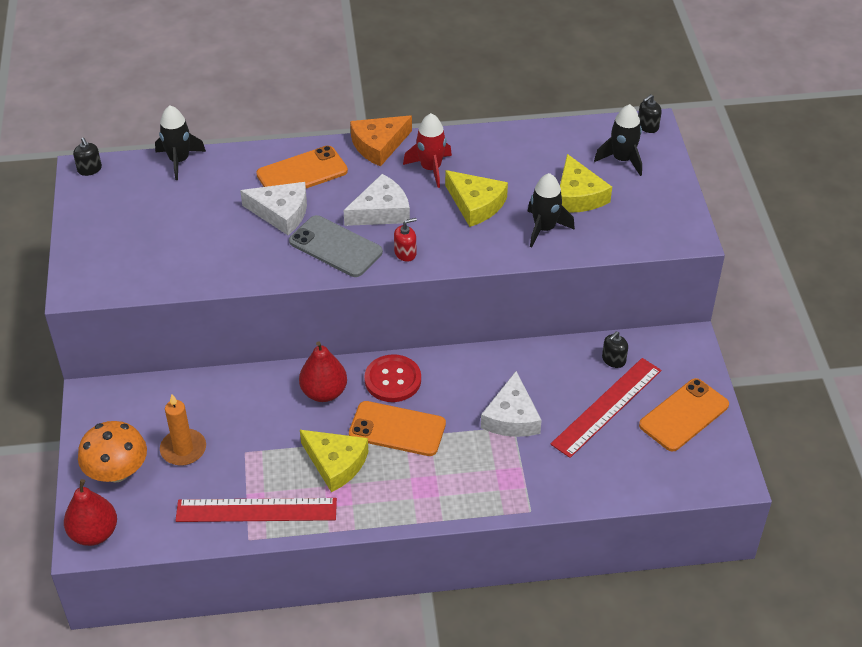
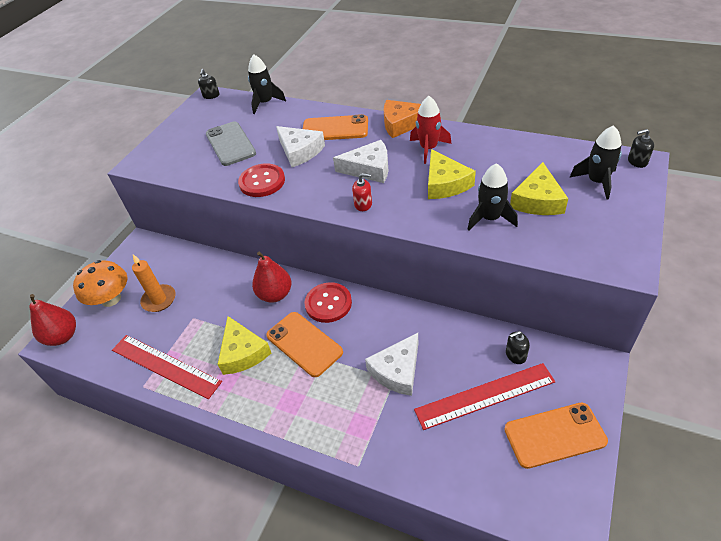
camera: 35 degrees right, 0 degrees up
(266, 262) = (262, 182): none -> red button
(335, 247) = (317, 184): grey phone -> grey phone (230, 144)

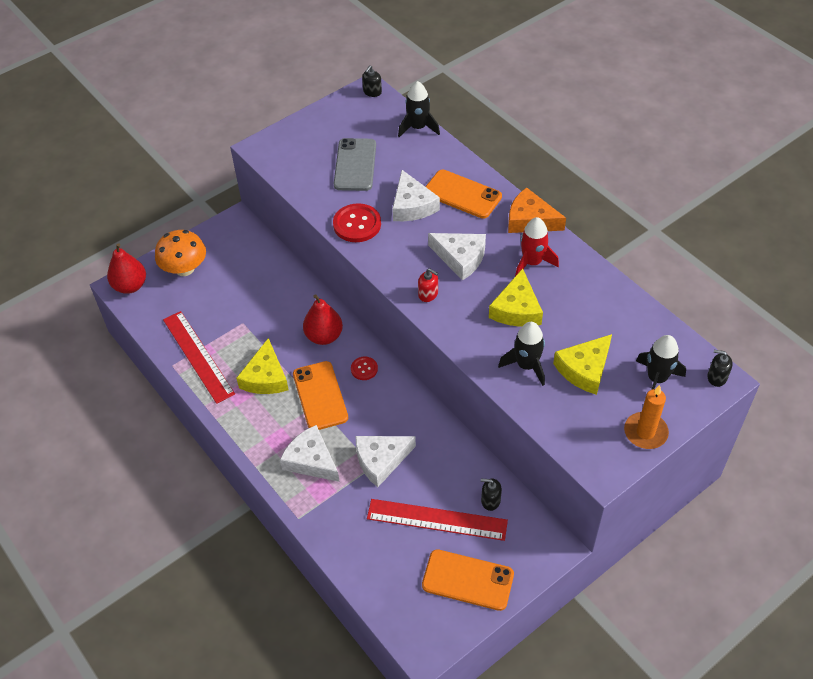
camera: 25 degrees right, 5 degrees up
(159, 300) = (223, 290): orange candle -> orange candle (645, 432)
(328, 303) = (364, 369): red button -> red button, size x0.56
(333, 404) = (311, 460): none -> white cheese

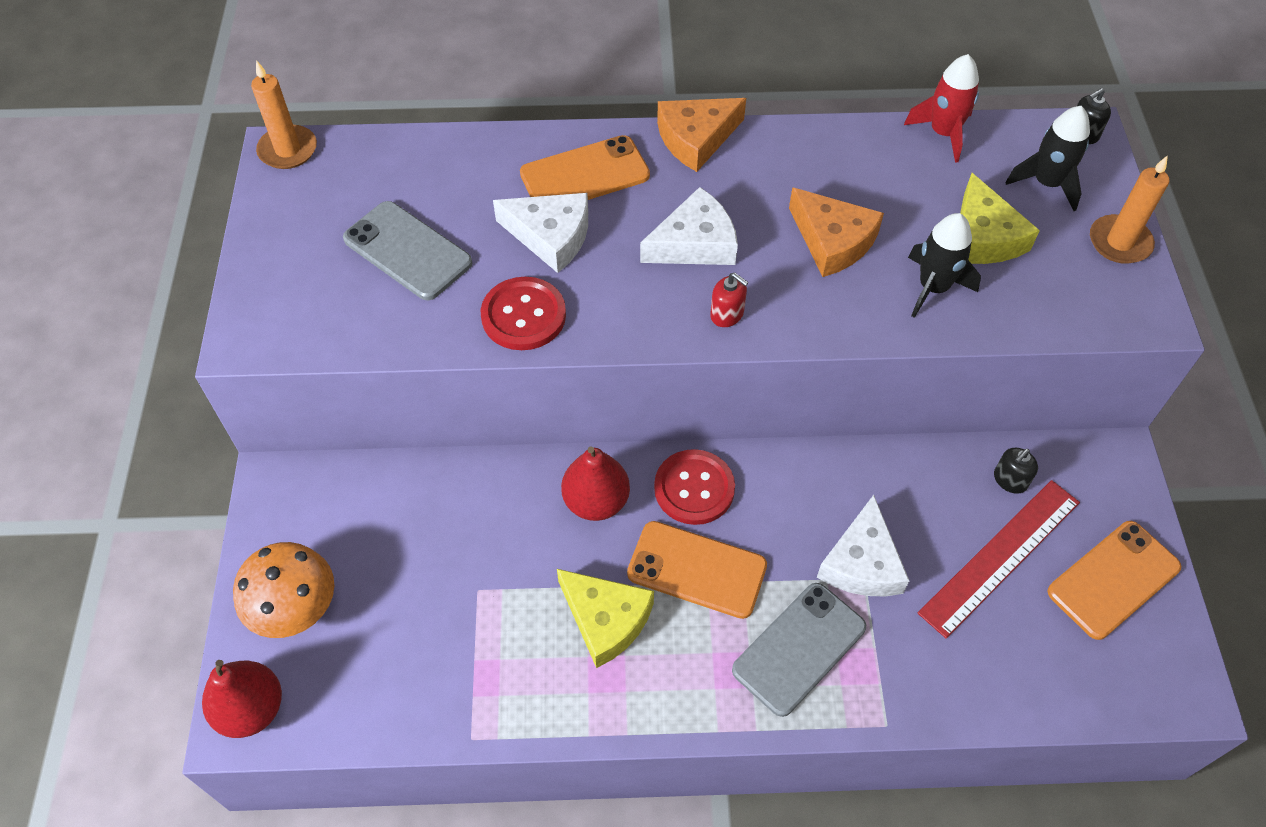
camera: 55 degrees left, 5 degrees up
(198, 356) = (486, 689): red ruler -> none
(311, 460) = (799, 648): white cheese -> grey phone
(364, 369) = (694, 488): red button -> red button, size x1.78
(372, 92) = (288, 150): black soap dispenser -> orange candle
(418, 127) = (413, 145): black rocket -> none
(428, 294) = (727, 314): red soap dispenser -> red soap dispenser turned 60 degrees clockwise
(516, 309) = (832, 241): yellow cheese -> orange cheese
(532, 262) = (768, 180): red rocket -> red rocket (943, 133)

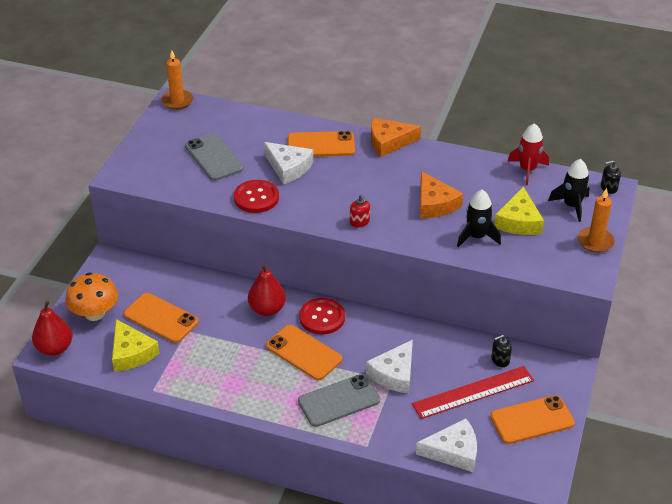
camera: 20 degrees right, 15 degrees down
(420, 579) = (161, 318): none -> orange phone
(606, 620) = (245, 361): yellow cheese -> yellow cheese (131, 353)
(695, 243) = (361, 188): white cheese -> white cheese (453, 451)

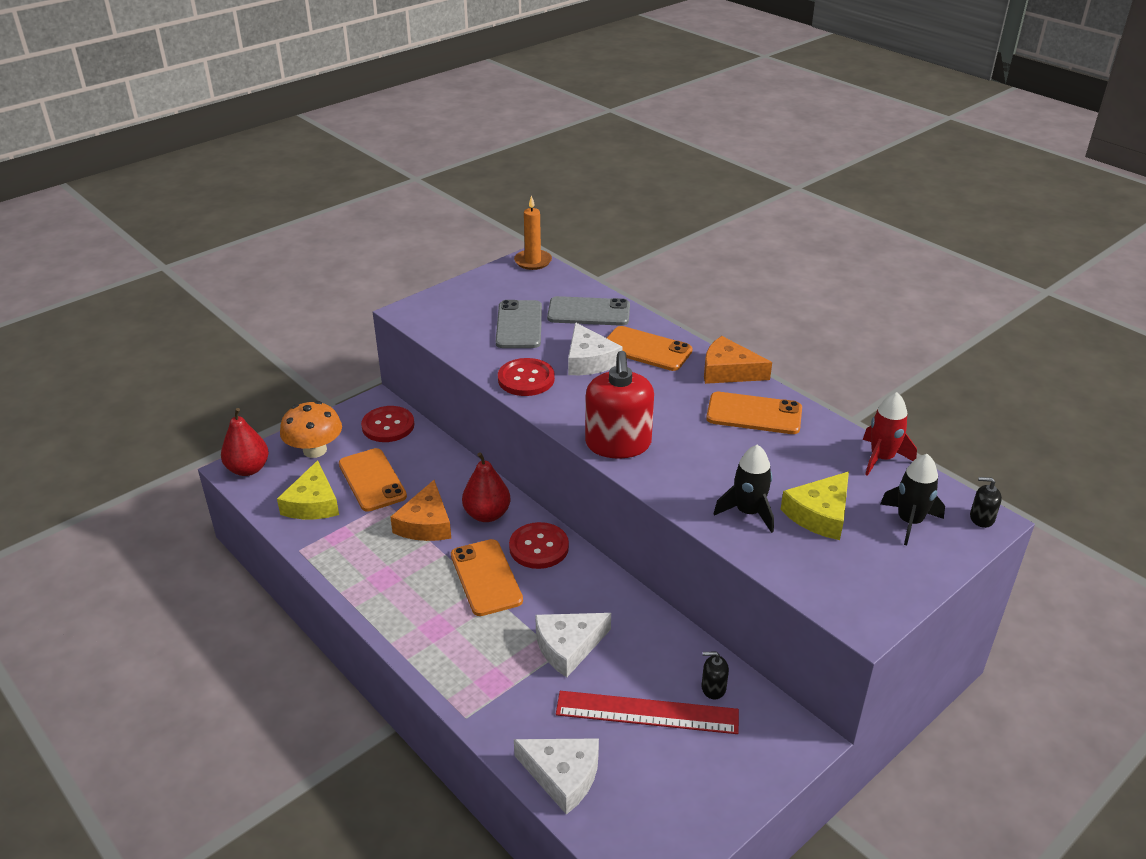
camera: 30 degrees right, 5 degrees down
(135, 273) = (388, 426): none -> red button
(339, 401) = (478, 649): grey phone -> grey phone (589, 312)
(359, 222) = (618, 444): red soap dispenser -> red soap dispenser, size x2.37
(435, 204) = (726, 456): orange cheese -> orange cheese (425, 524)
(532, 420) = (696, 784): orange phone -> orange phone (754, 414)
(595, 241) = (908, 578): orange candle -> none

